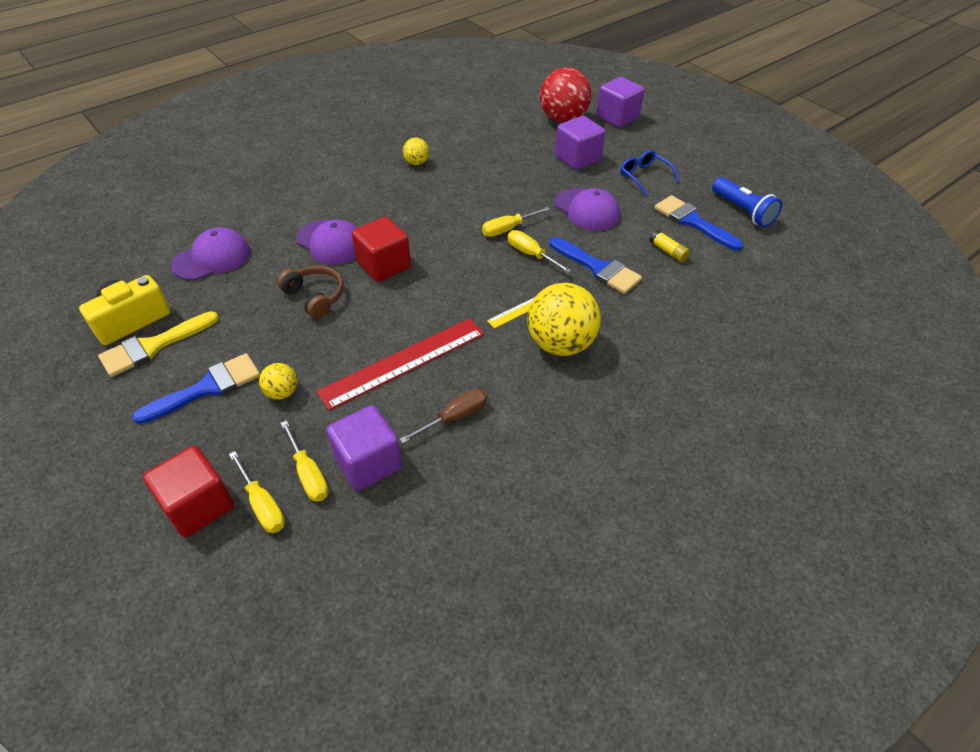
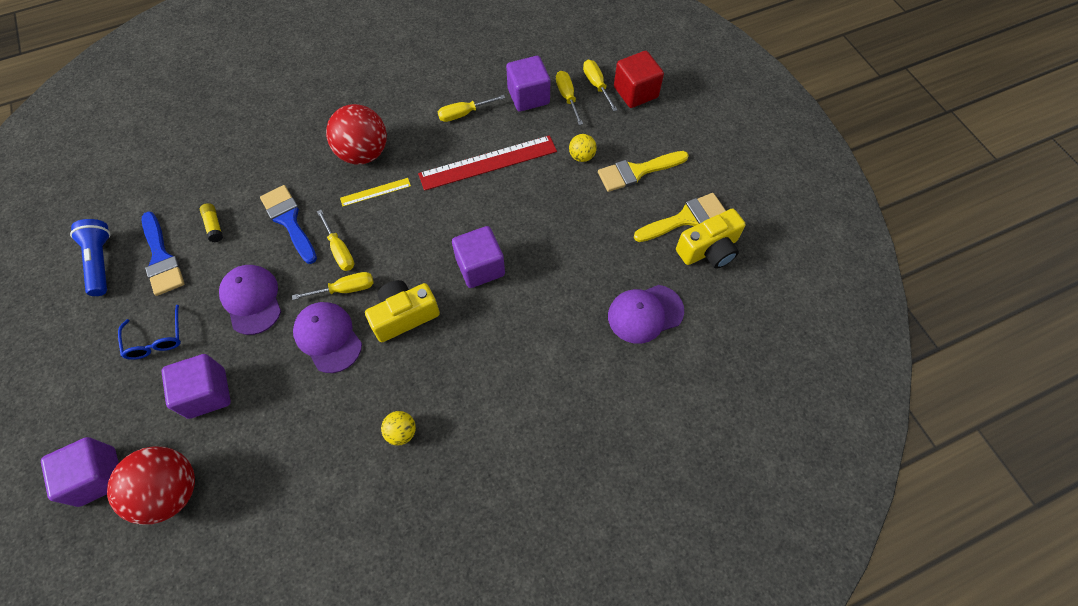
camera: 165 degrees left, 15 degrees up
(207, 388) = (637, 171): blue brush -> yellow brush
(315, 297) = (549, 242): brown headphones -> none
(331, 242) = (526, 310): purple cap -> purple cap (328, 337)
(384, 265) = (480, 267): red cube -> purple cube
(444, 221) = (404, 316): none -> yellow camera
(455, 417) = (463, 114): brown screwdriver -> yellow screwdriver
(560, 344) = (363, 153): yellow ball -> red ball

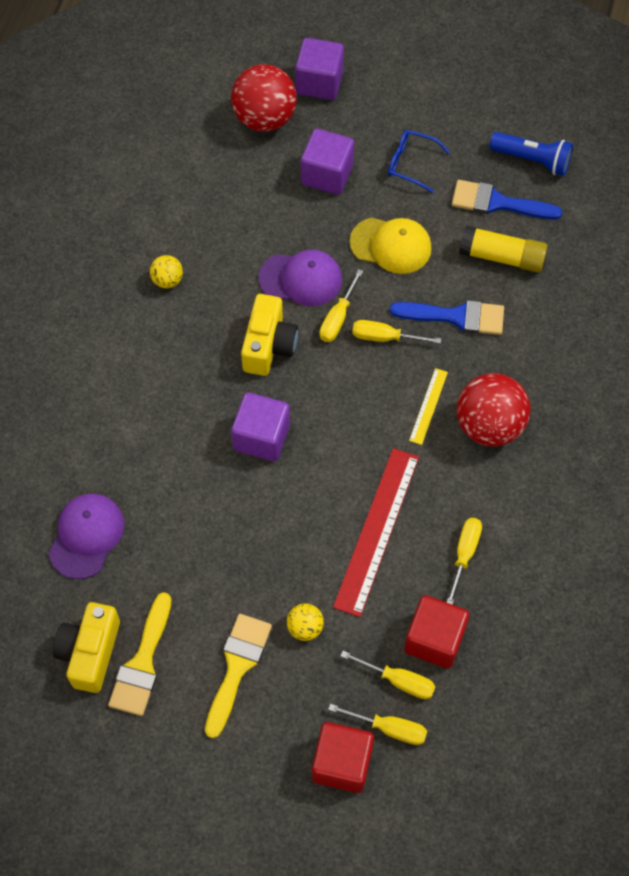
camera: 130 degrees right, 0 degrees up
(214, 226) = (502, 257): yellow glue stick -> yellow glue stick, size x1.86
(252, 300) = (391, 245): purple cap -> yellow cap
(528, 96) = (434, 639): purple cube -> red cube

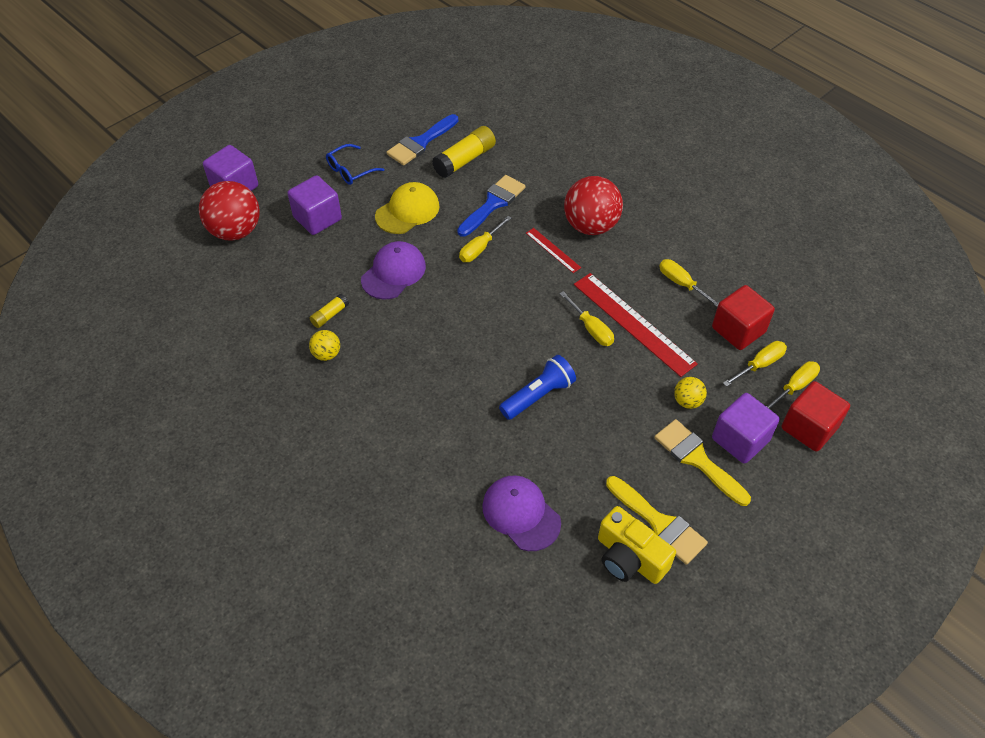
camera: 60 degrees left, 10 degrees down
(214, 256) = (330, 315): none -> yellow glue stick
(261, 437) = (511, 356): purple cube -> purple cube (740, 439)
(269, 345) = (435, 317): yellow camera -> none
(337, 318) = (444, 267): yellow screwdriver -> yellow screwdriver (591, 329)
(428, 406) = (553, 250): yellow ruler -> red ruler
(532, 160) = (402, 111): blue flashlight -> blue flashlight (538, 395)

